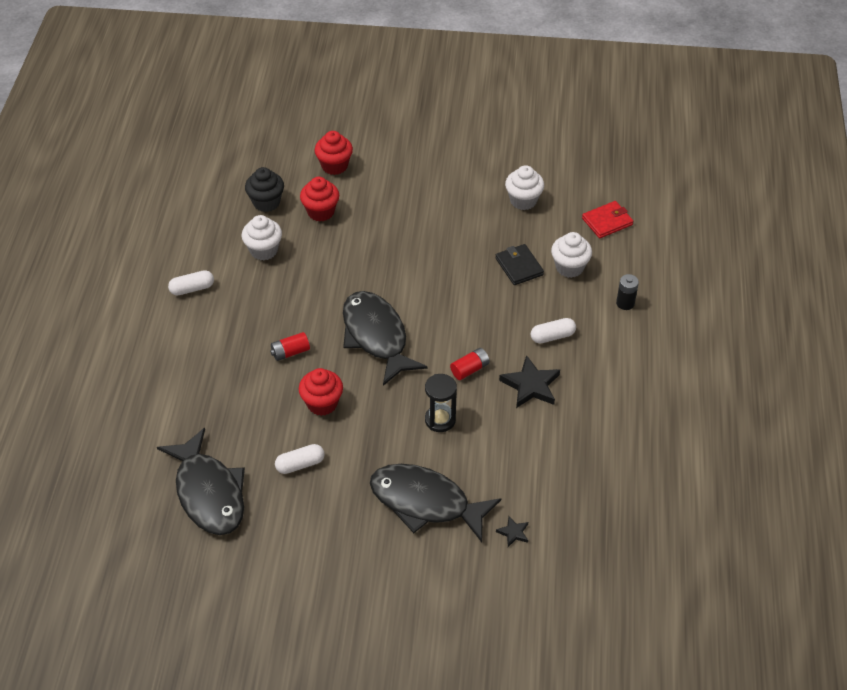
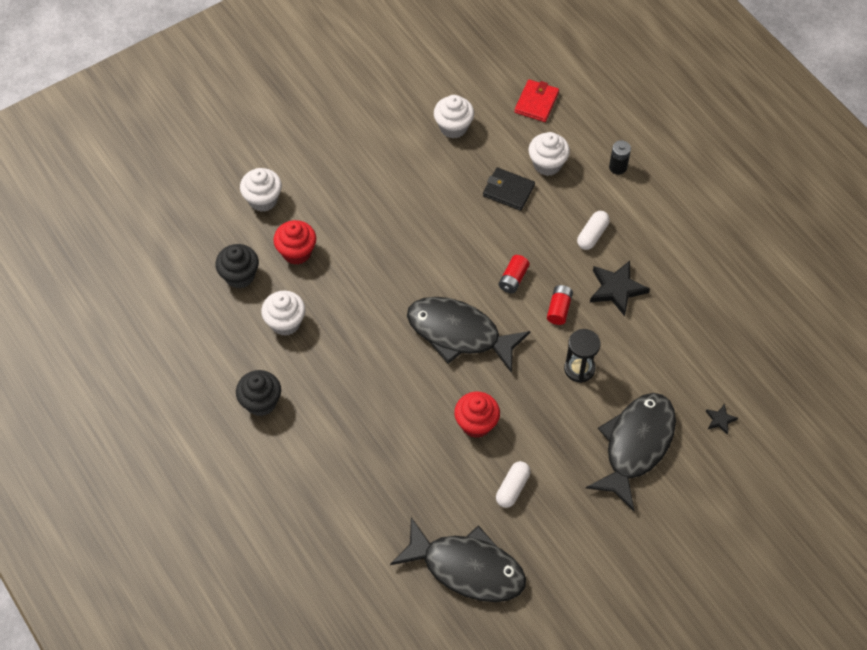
camera: 40 degrees left, 10 degrees up
(192, 288) = (261, 402): white capsule -> black cupcake
(290, 352) = (405, 399): red battery -> red battery (513, 279)
(334, 166) = (263, 200): red cupcake -> white cupcake
(425, 502) = (636, 445): black fish -> black fish turned 135 degrees clockwise

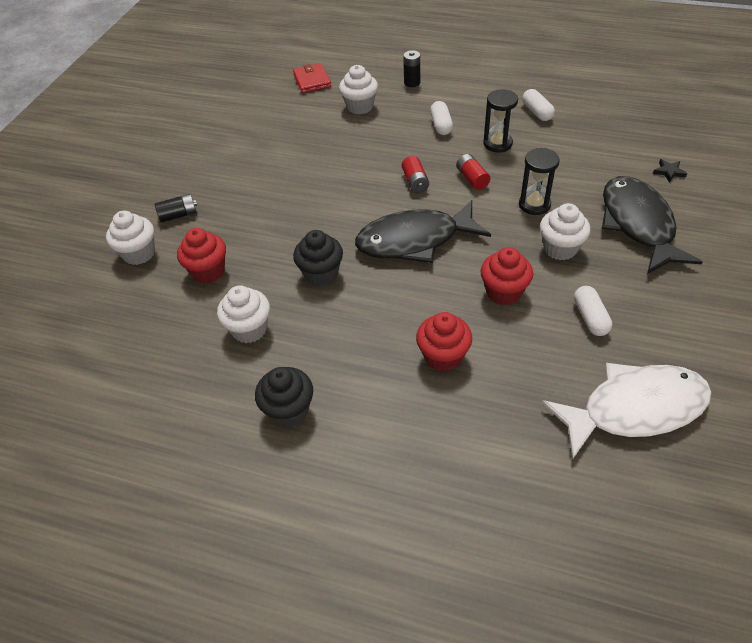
camera: 35 degrees left, 10 degrees down
(240, 276) = (167, 321): black cupcake -> black cupcake (321, 274)
(316, 182) = (179, 215): none -> black battery
(387, 439) = (443, 356): none -> red cupcake
(453, 127) = (263, 124): white cupcake -> white cupcake (560, 248)
(467, 568) = (634, 409): black fish -> white fish
(508, 191) = (348, 135): black wallet -> none
(617, 289) = (497, 144): black star -> black hourglass
(686, 280) = (537, 112): none -> white capsule

